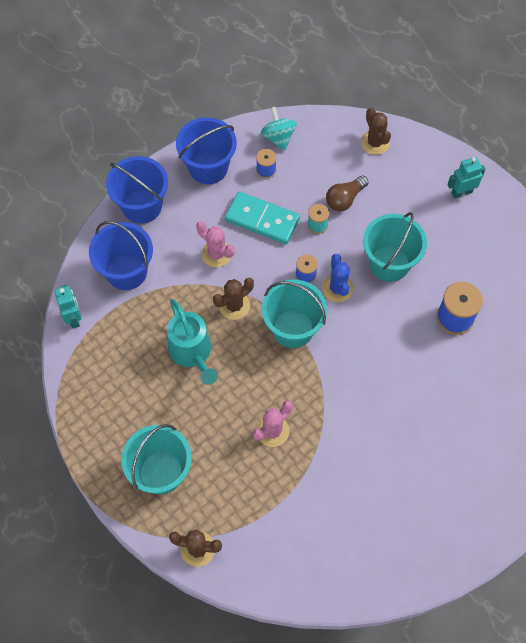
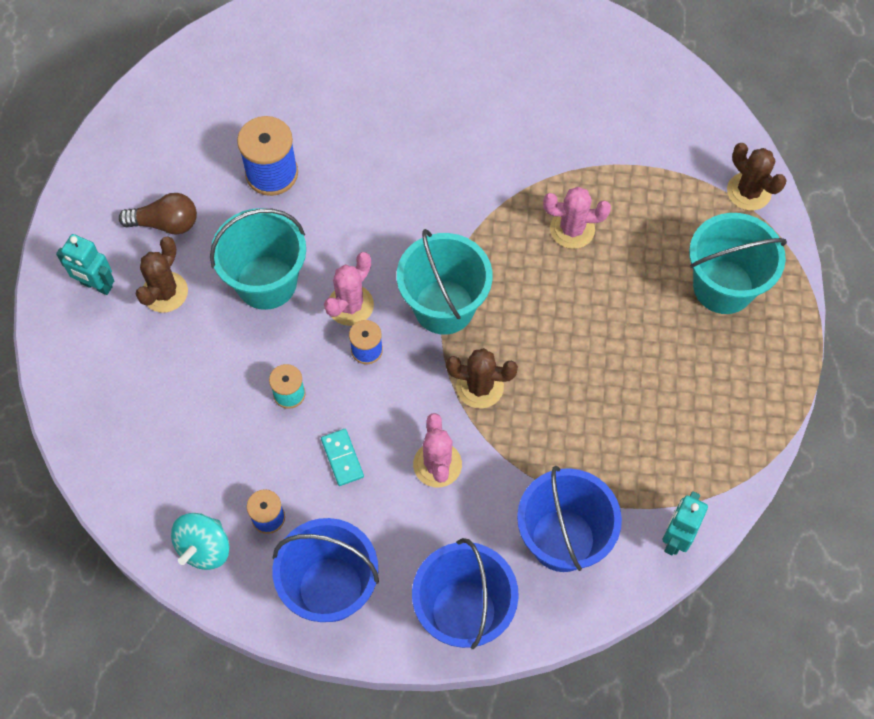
camera: 135 degrees left, 0 degrees up
(192, 353) = (577, 375): turquoise watering can -> none
(262, 220) = (342, 458): turquoise domino -> turquoise domino, size x0.49
(337, 288) = (350, 305): blue cactus -> pink cactus
(344, 199) = (224, 395): brown light bulb -> brown light bulb (166, 223)
(375, 142) = (107, 431): brown cactus -> brown cactus (165, 292)

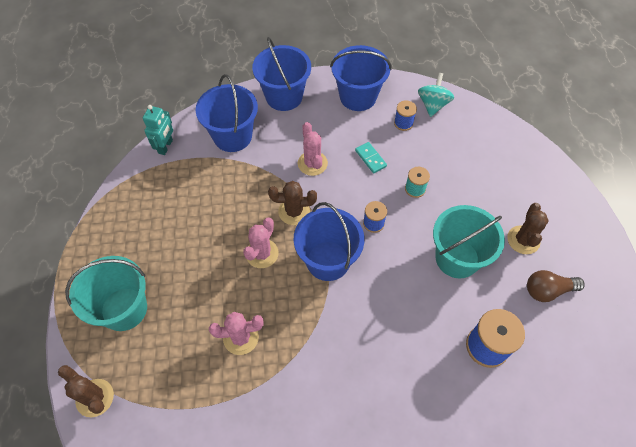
camera: 170 degrees right, 5 degrees down
(96, 285) = (571, 237): turquoise robot -> none
(350, 305) = (393, 251): pink cactus -> pink cactus (262, 253)
(444, 307) = (328, 261): turquoise bucket -> blue bucket

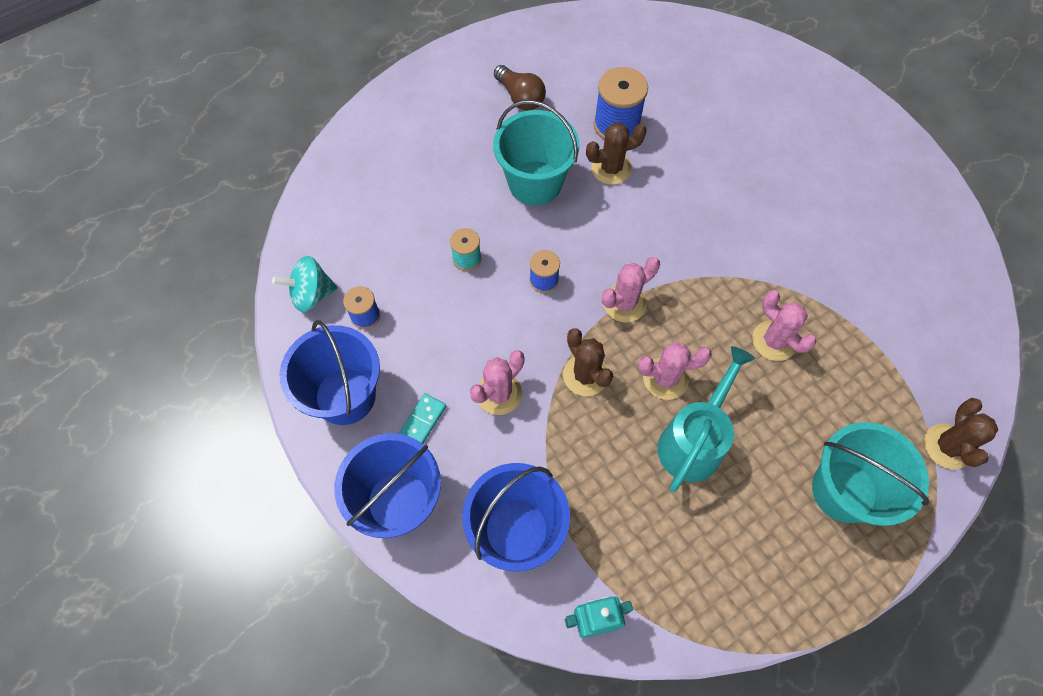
camera: 120 degrees left, 5 degrees up
(214, 245) = (694, 440): none -> turquoise watering can
(328, 261) = (624, 303): blue bucket -> pink cactus
(370, 158) = (449, 328): turquoise domino -> turquoise domino (422, 421)
(523, 240) = (472, 134): brown cactus -> brown cactus (611, 168)

